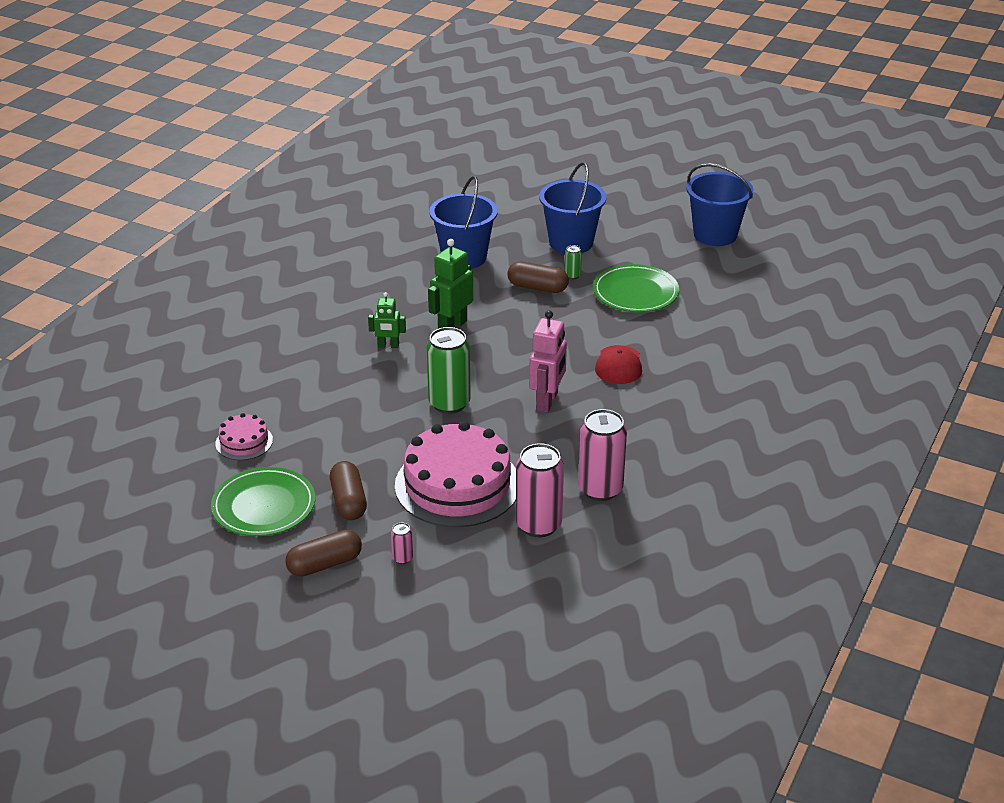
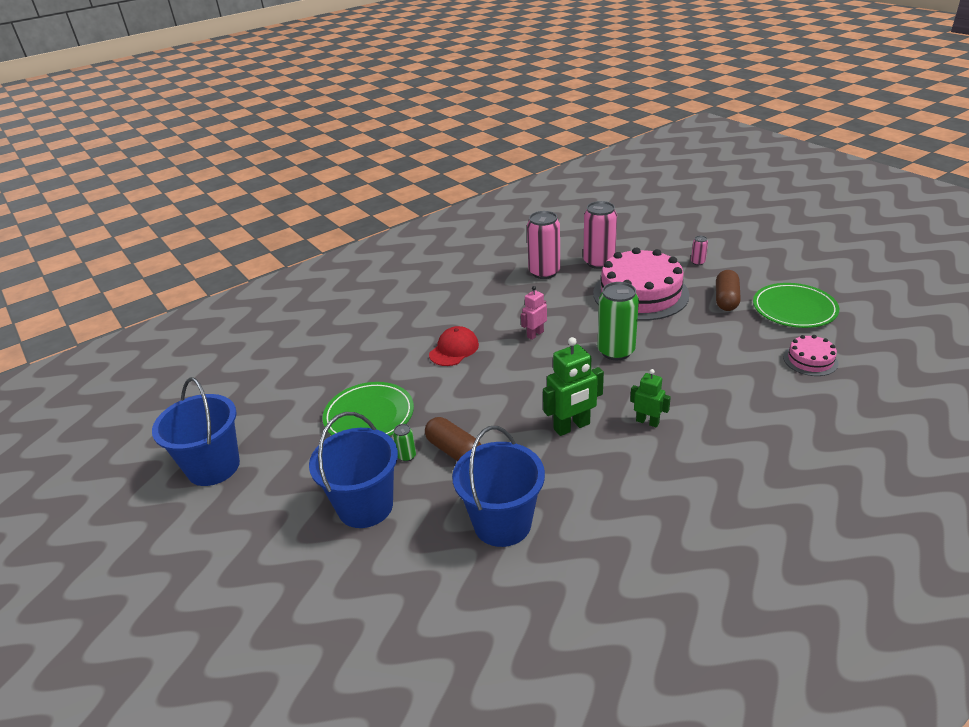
camera: 150 degrees left, 0 degrees up
(324, 564) = (752, 268): brown capsule -> none
(547, 401) = (535, 334): pink robot -> pink robot, size x0.61

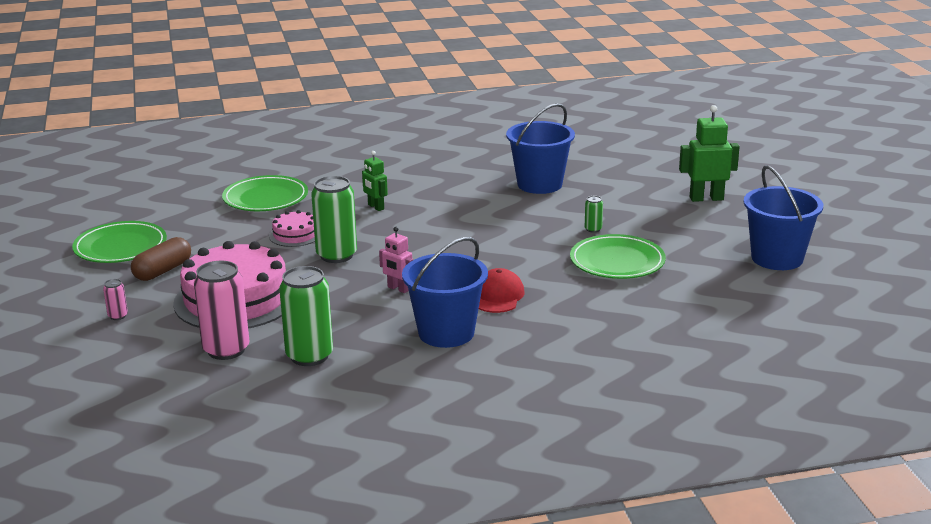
camera: 160 degrees left, 10 degrees down
(365, 506) = (639, 210): blue bucket -> blue bucket (446, 333)
(454, 349) = (497, 296): red cap -> red cap turned 135 degrees clockwise
(454, 451) = (550, 224): brown capsule -> none
(535, 334) = (398, 289): pink robot -> pink robot turned 60 degrees clockwise
(544, 272) = (309, 356): pink can -> green can
(572, 427) = (439, 217): green robot -> green robot (706, 198)
(768, 400) = (265, 198): none -> green plate
(810, 360) = (186, 211): pink cake -> pink cake (295, 235)

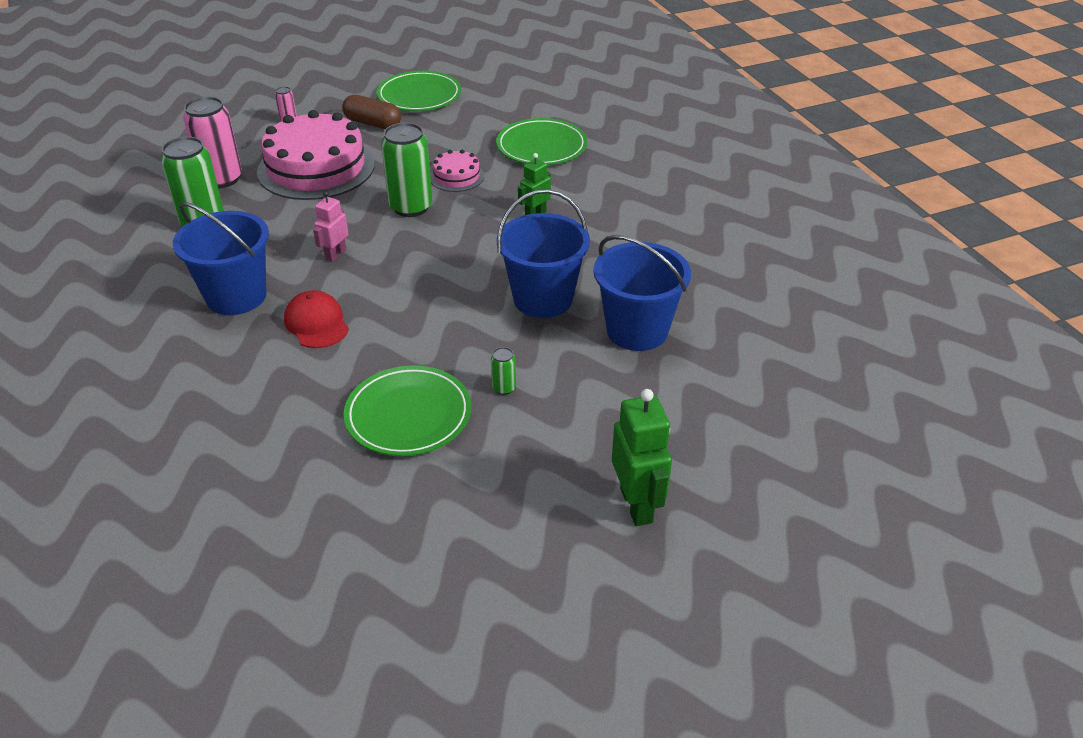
camera: 80 degrees right, 15 degrees up
(497, 296) = (316, 323): red cap -> red cap turned 120 degrees counterclockwise
(777, 258) = (430, 590): blue bucket -> blue bucket (543, 299)

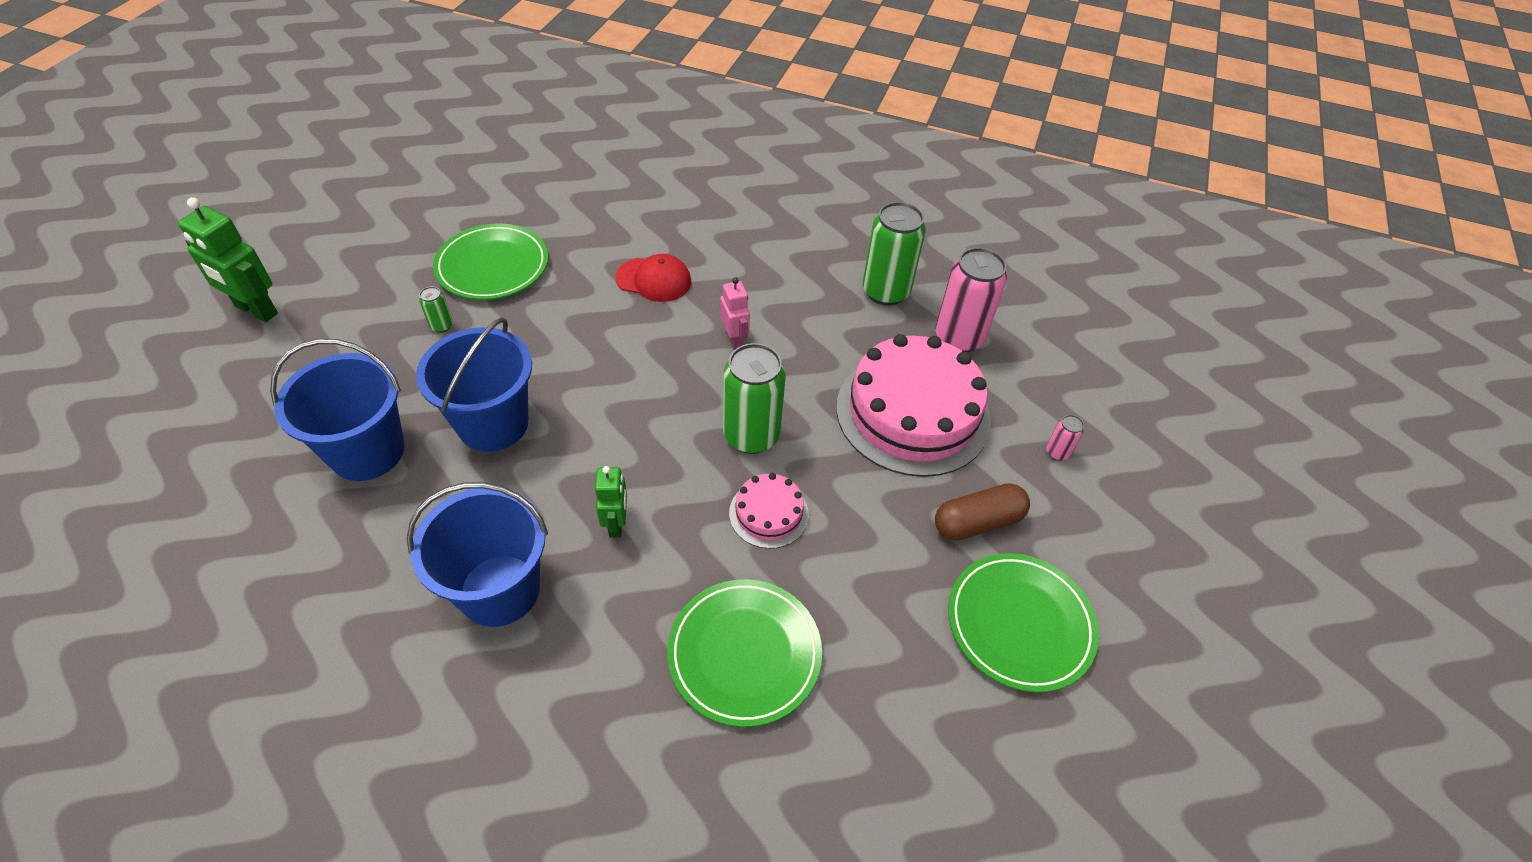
camera: 130 degrees right, 10 degrees up
(236, 296) = (745, 259): blue bucket -> blue bucket (499, 590)

